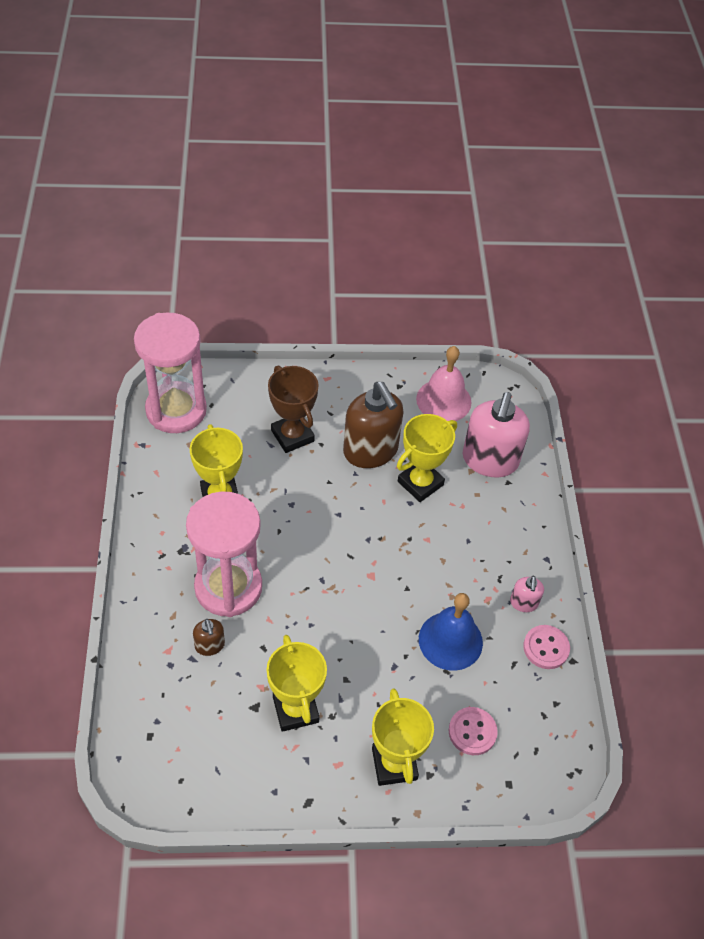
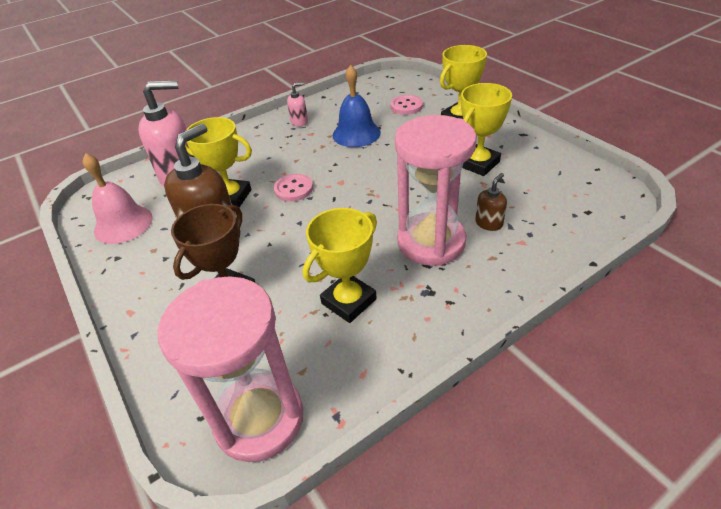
camera: 115 degrees left, 10 degrees down
(546, 648) = (324, 105): pink button -> pink button (293, 189)

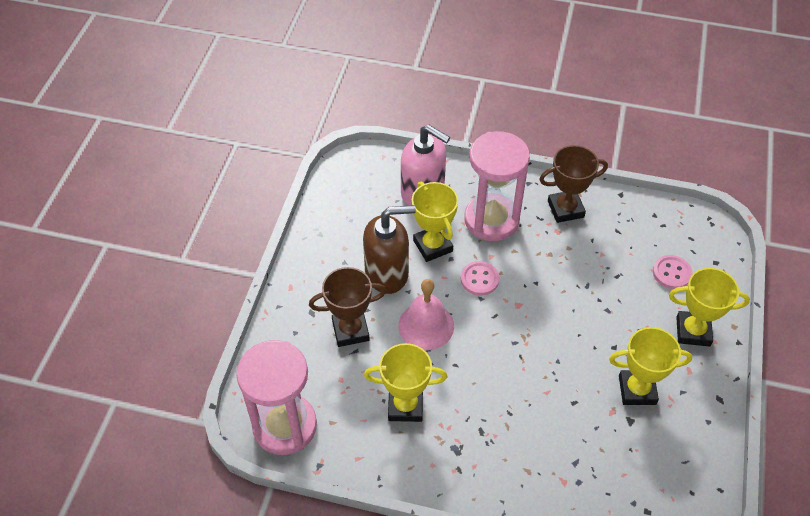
camera: 45 degrees right, 10 degrees up
(123, 224) = (348, 206): pink bell -> pink bell (426, 325)
(299, 122) = (565, 209): pink soap dispenser -> brown trophy
(356, 133) = (590, 266): blue bell -> none
(431, 242) = (507, 418): pink hourglass -> pink hourglass (491, 220)
(489, 223) = (565, 445): brown soap dispenser -> none

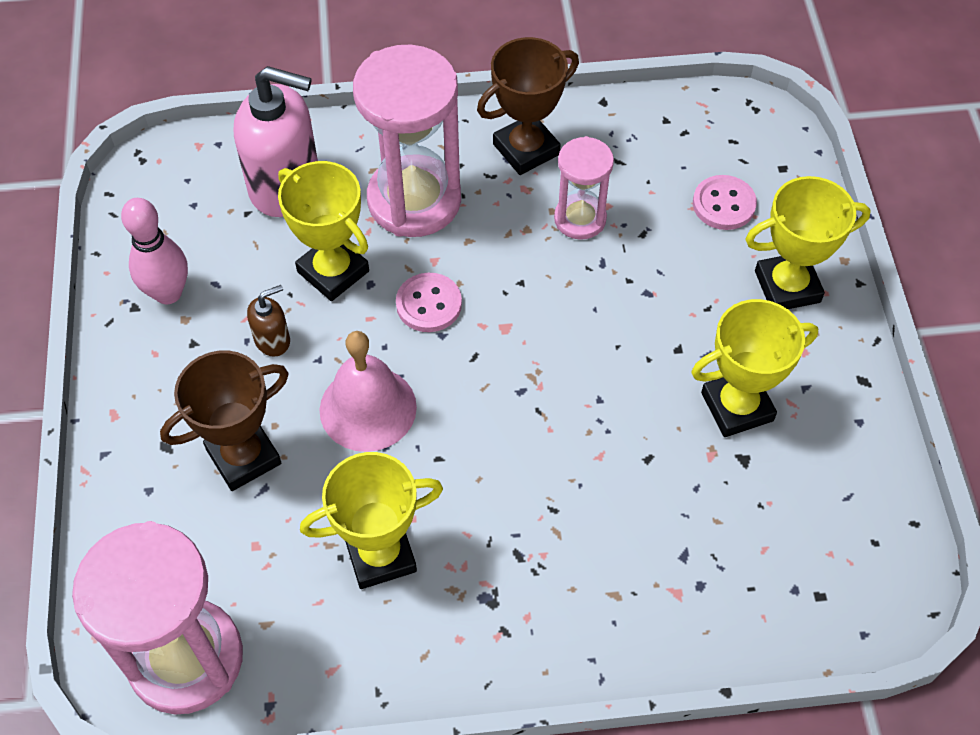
camera: 20 degrees left, 5 degrees up
(340, 231) = (168, 293): none -> pink bowling pin
(387, 273) = (272, 340): brown soap dispenser -> brown soap dispenser, size x0.46
(583, 257) = (580, 219): none -> pink hourglass

